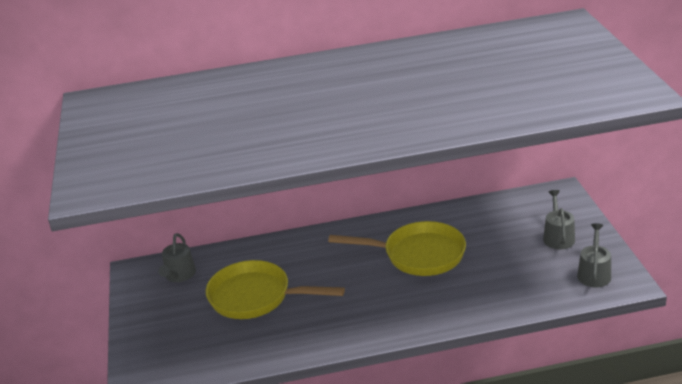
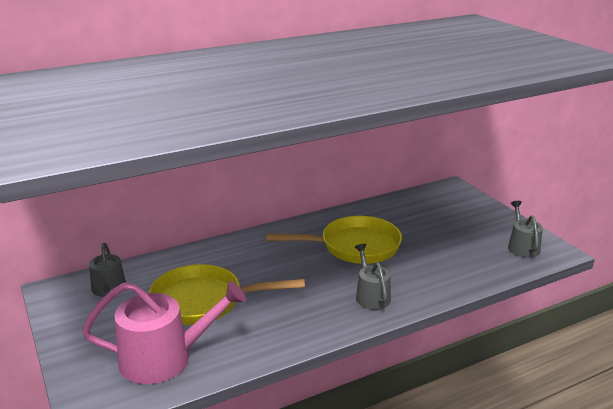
camera: 20 degrees left, 5 degrees down
(205, 346) = (164, 358): none -> pink watering can
(558, 237) = (472, 221): grey watering can -> grey watering can (371, 295)

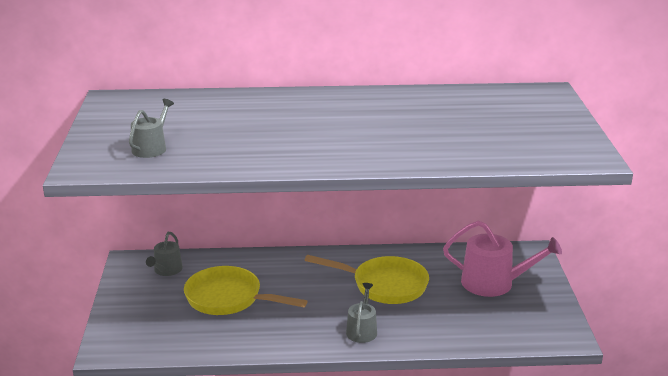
camera: 25 degrees right, 0 degrees up
(164, 358) = (172, 332): pink watering can -> pink watering can (494, 283)
(522, 246) = (541, 325): grey watering can -> grey watering can (151, 148)

